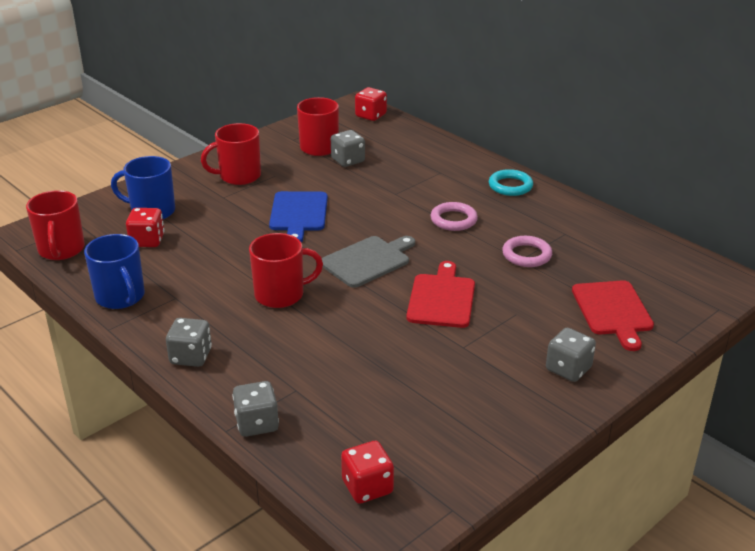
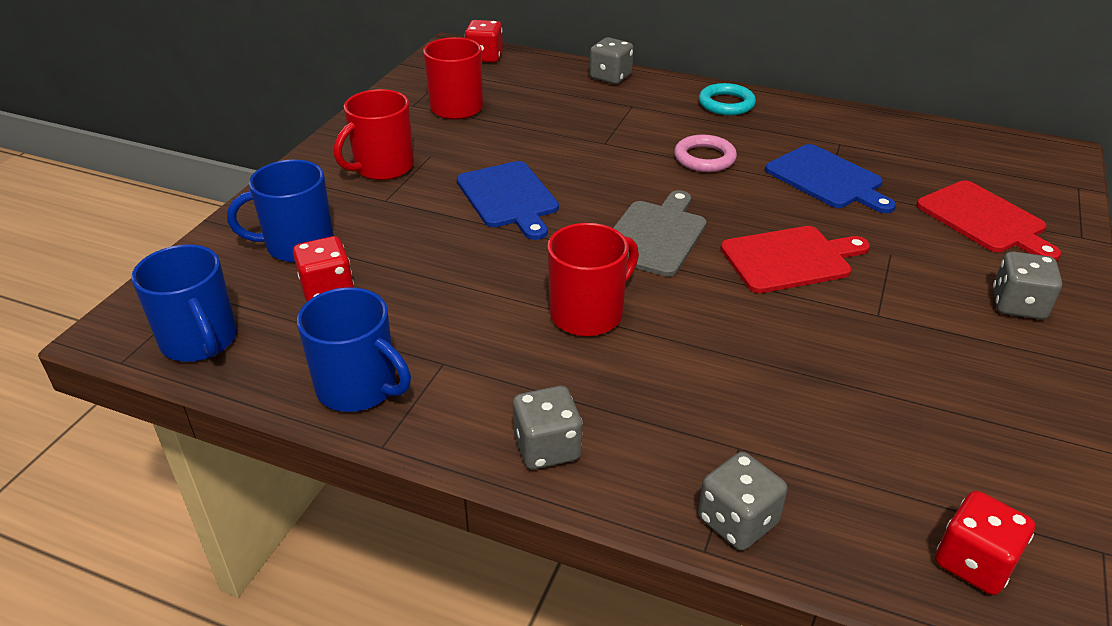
camera: 25 degrees left, 5 degrees up
(61, 250) = (200, 341): red mug -> blue mug
(348, 160) = (508, 116): grey dice -> grey dice (610, 77)
(442, 298) = (790, 259): red cutting board -> red cutting board turned 90 degrees clockwise
(526, 255) = (827, 179): pink ring -> blue cutting board

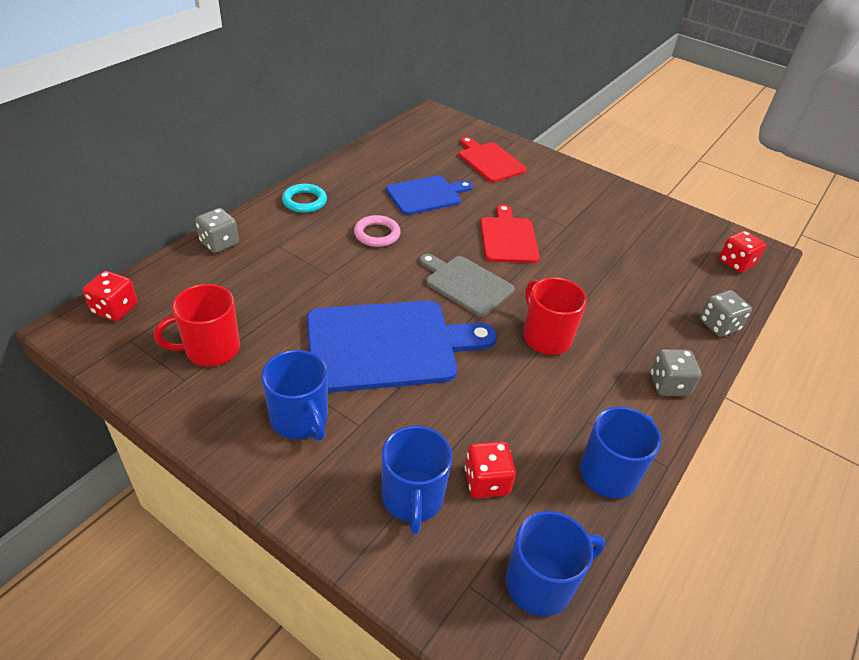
camera: 80 degrees left, 5 degrees up
(382, 167) = (300, 419): red mug -> blue mug
(508, 198) = (388, 345): blue cutting board -> blue cutting board, size x1.70
(984, 220) = (490, 161): red cutting board -> red cutting board turned 105 degrees counterclockwise
(1018, 305) = (566, 182): grey dice -> none

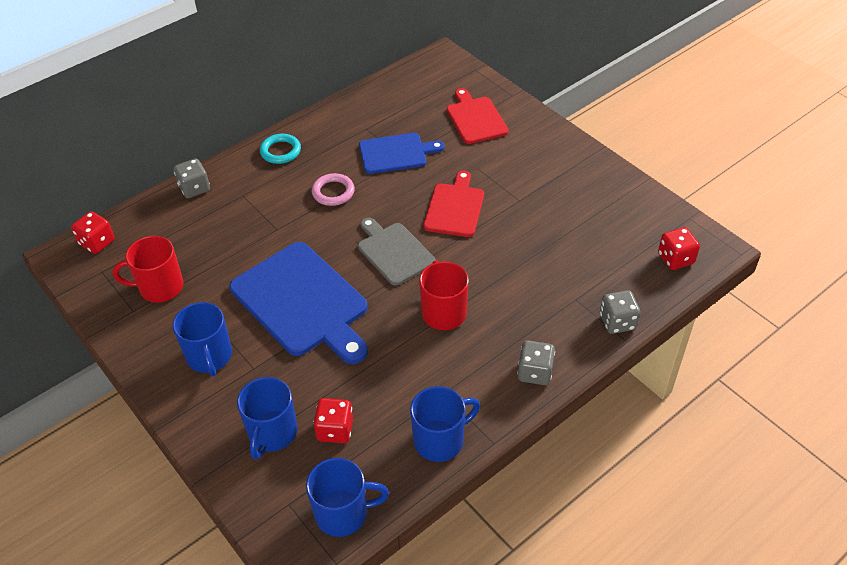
camera: 20 degrees right, 5 degrees up
(388, 345) = (302, 302): blue cutting board -> blue cutting board turned 45 degrees clockwise

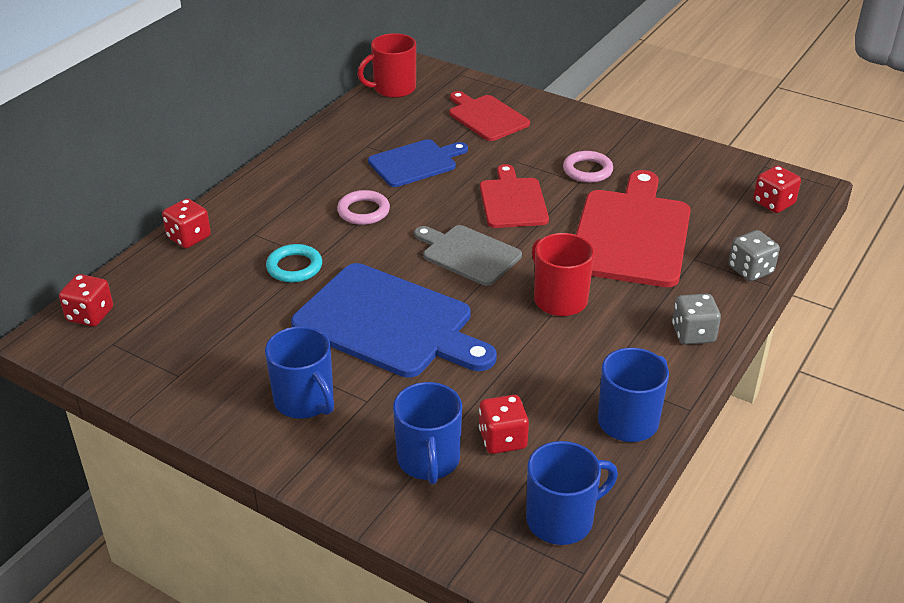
camera: 20 degrees left, 10 degrees down
(160, 287) = (200, 344): red mug -> red mug (393, 89)
(194, 188) = (189, 237): grey dice -> red dice
(280, 151) = (277, 183): turquoise ring -> turquoise ring (294, 267)
(532, 190) = (587, 170): none -> pink ring
(536, 262) = (632, 234): none -> red cutting board

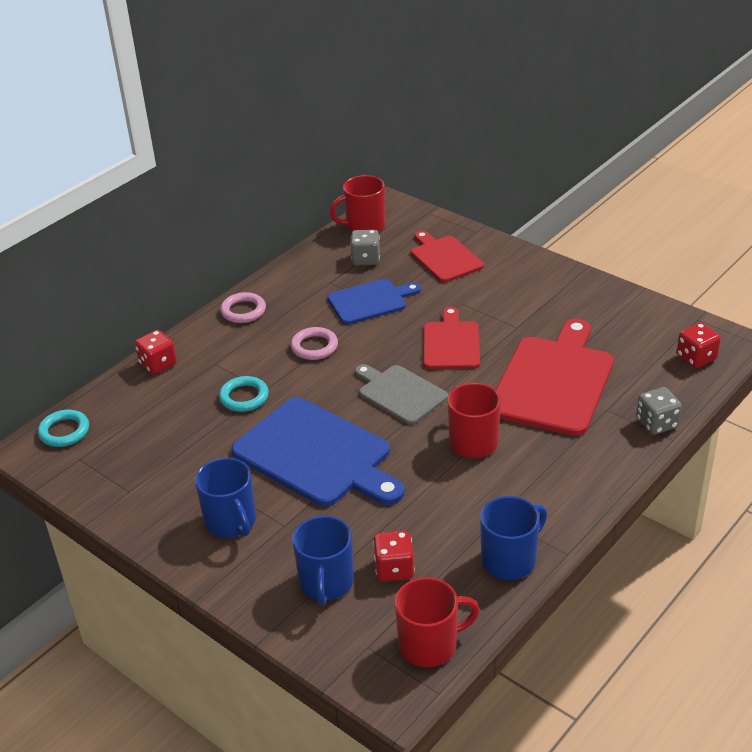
camera: 10 degrees right, 0 degrees up
(90, 315) = (64, 431): red dice -> turquoise ring
(561, 519) = (429, 645): blue mug -> red mug
(587, 170) = (527, 316): pink ring -> pink ring (243, 311)
(693, 334) = (587, 482): grey dice -> grey dice (366, 259)

